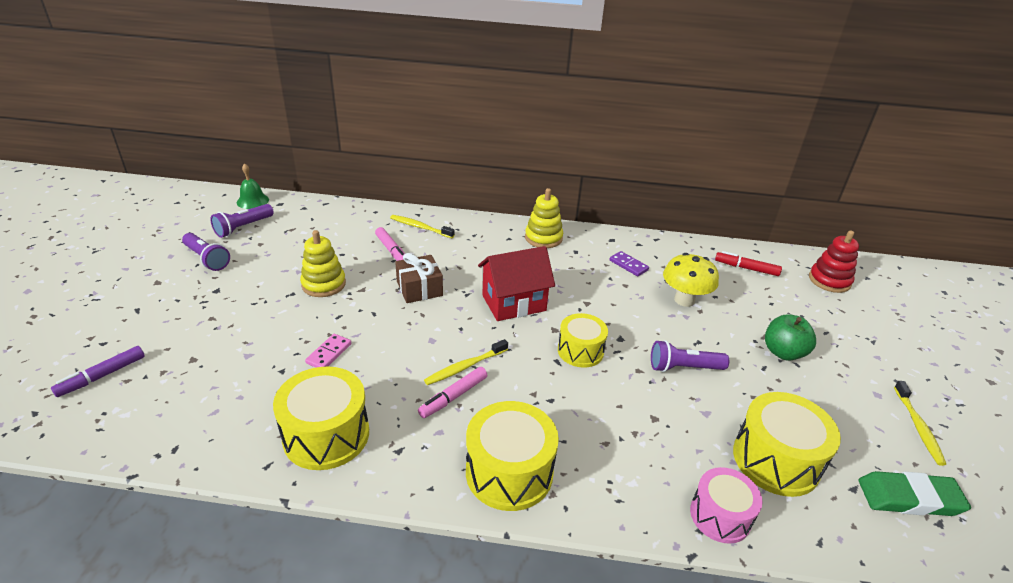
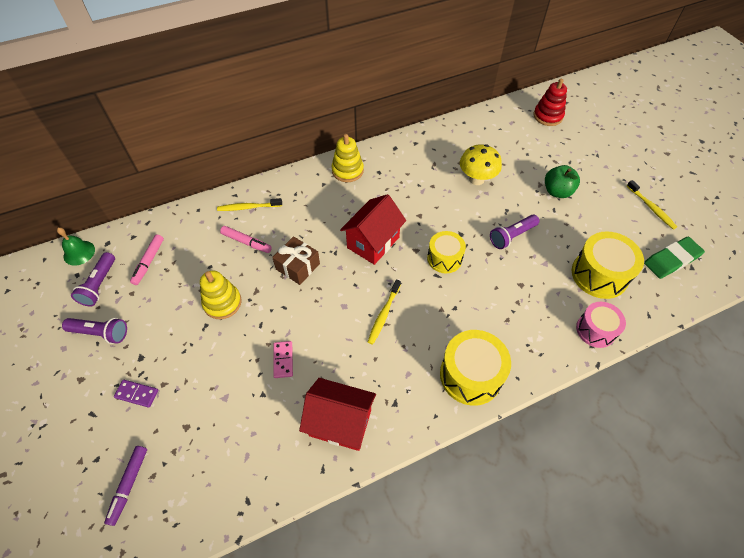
camera: 30 degrees left, 20 degrees up
(326, 435) = (340, 423): yellow drum -> red house
(453, 397) = (395, 342): pink marker -> pink marker (149, 262)
(628, 265) = (422, 166): purple domino -> purple domino (137, 394)
(746, 268) = (495, 130): red marker -> none

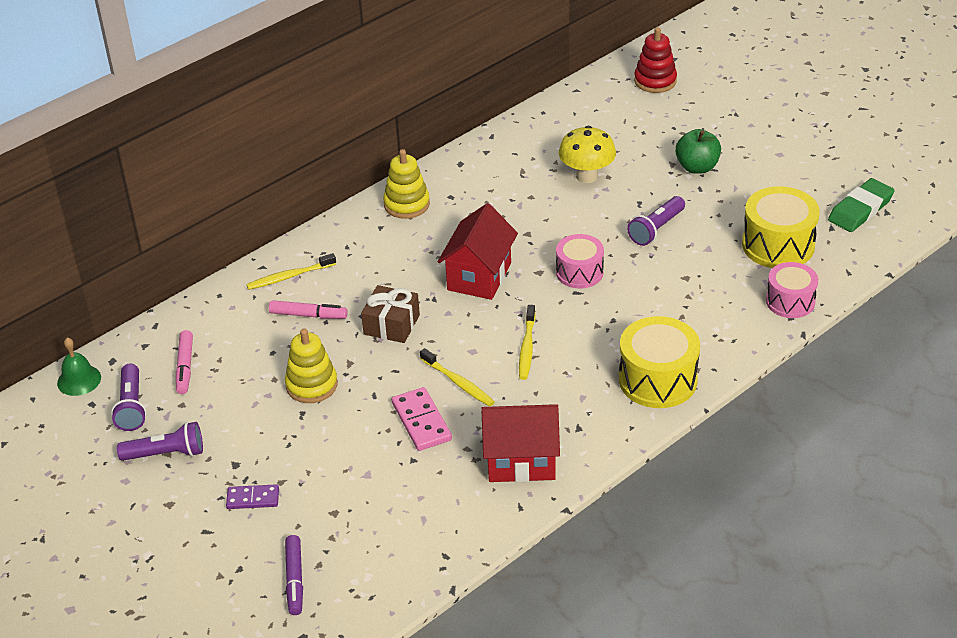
camera: 15 degrees left, 15 degrees down
(283, 360) = (421, 421): pink domino -> pink domino, size x1.52
(444, 258) = (579, 272): yellow drum -> pink drum
(651, 208) = (821, 159): yellow toothbrush -> yellow toothbrush (458, 383)

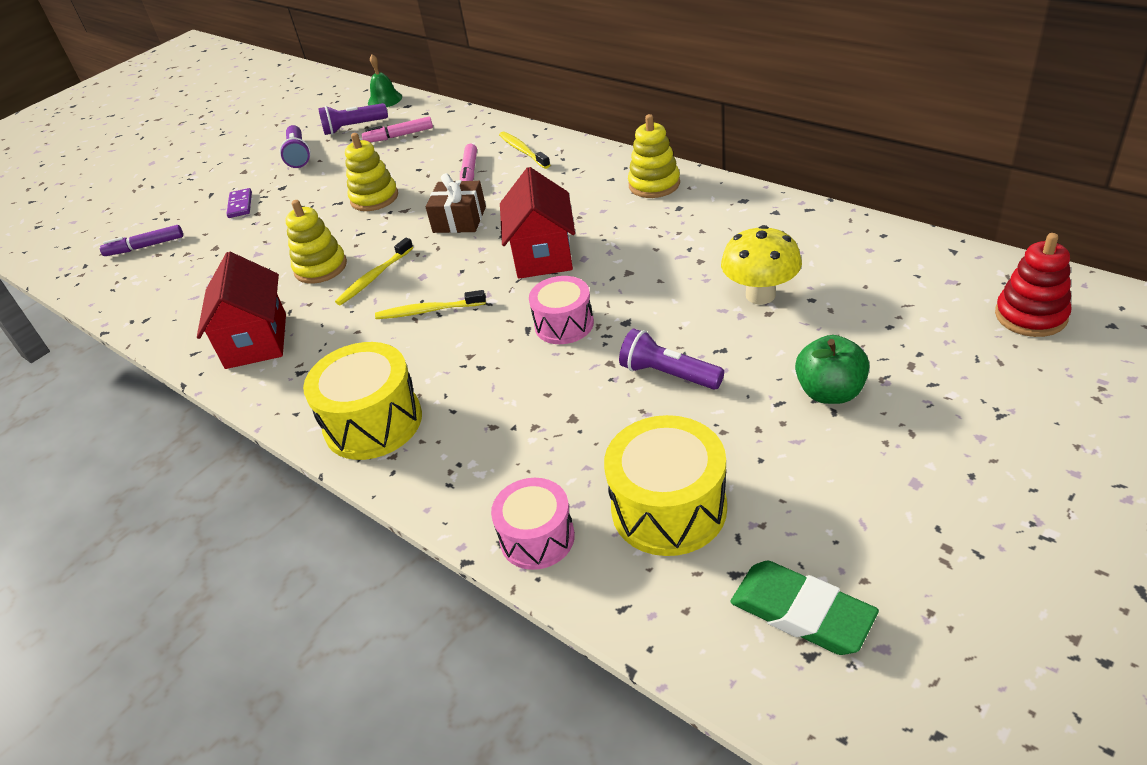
camera: 85 degrees right, 0 degrees up
(421, 421) = (320, 268): pink domino -> yellow stacking toy
(479, 276) = (543, 255): red house -> red house turned 75 degrees clockwise

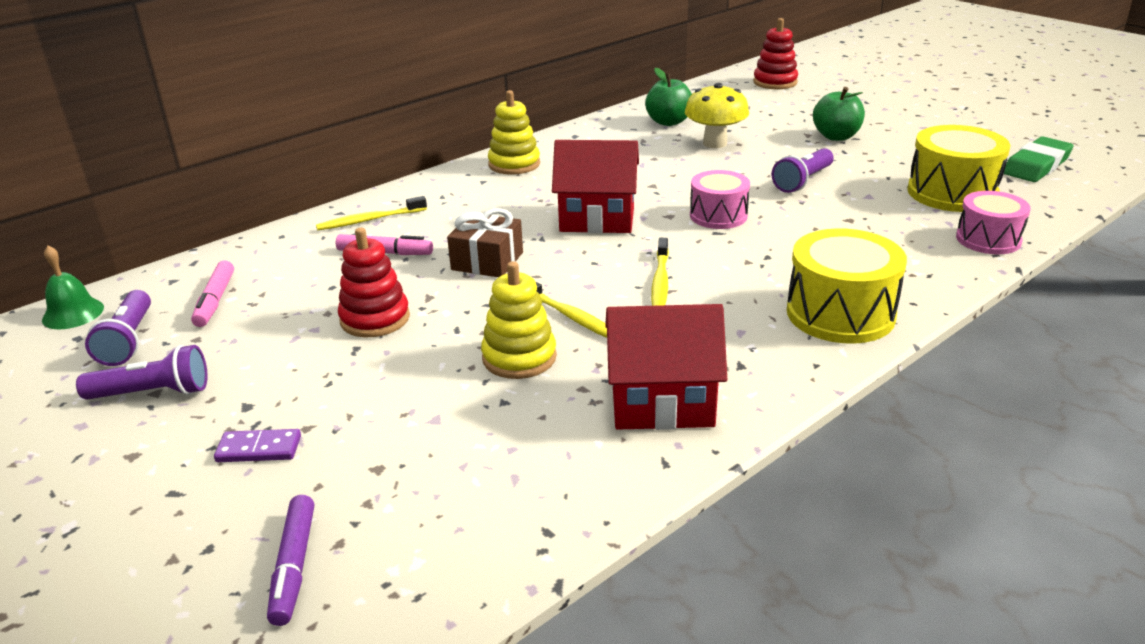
camera: 85 degrees left, 10 degrees down
(374, 198) = (375, 319): yellow stacking toy -> red stacking toy
(815, 251) = (668, 122): none -> green apple

